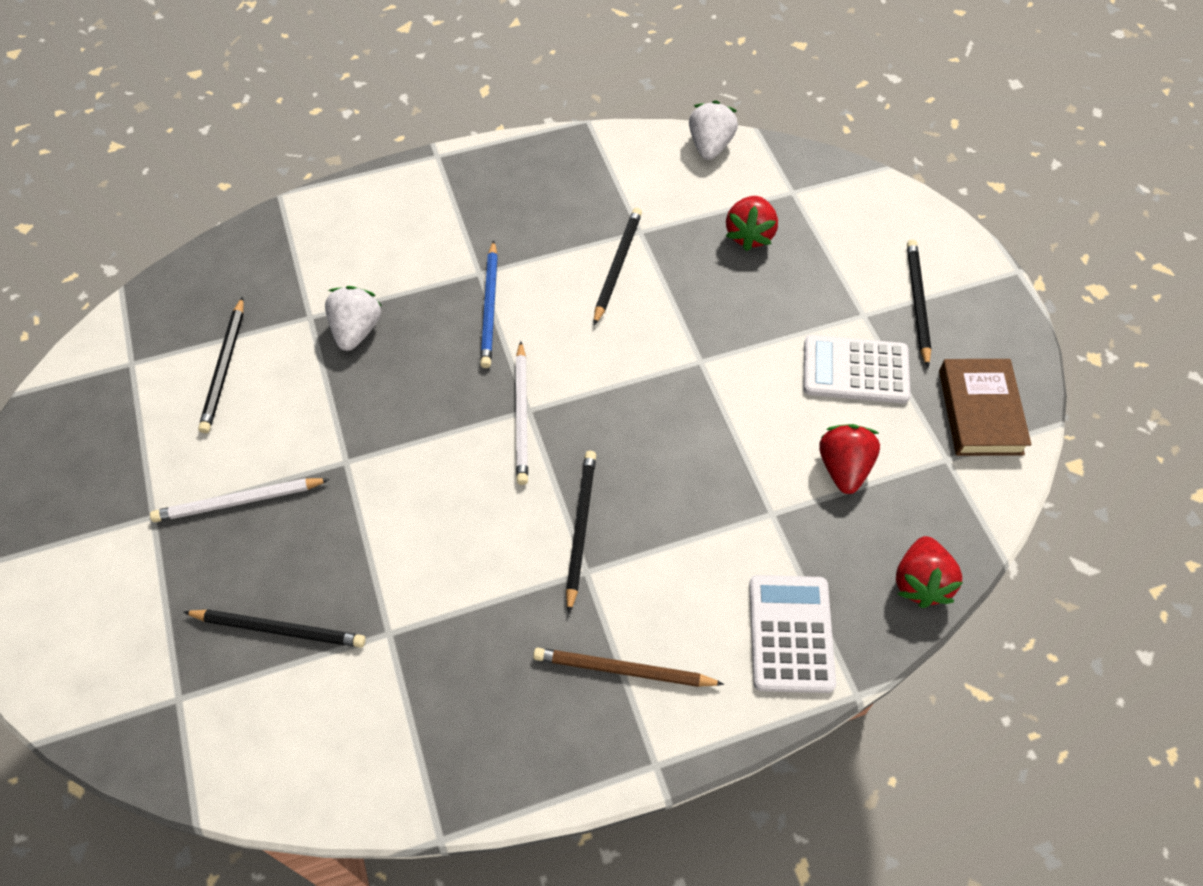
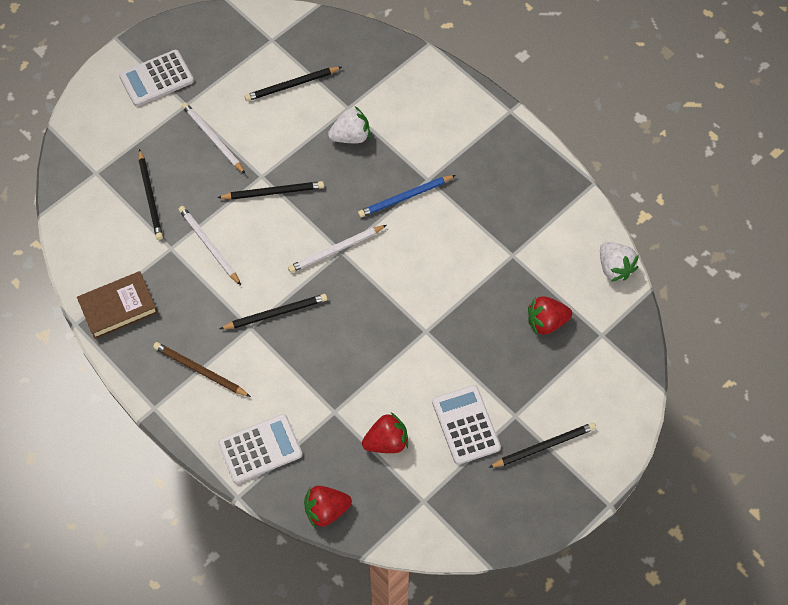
camera: 65 degrees right, 5 degrees up
(75, 540) = (156, 79): none -> white calculator
(417, 576) = (209, 246): none -> white pencil
(617, 266) = (475, 254): black pencil -> black pencil (273, 192)
(623, 670) = (200, 371): brown pencil -> brown pencil turned 45 degrees counterclockwise
(710, 146) = (614, 267): white strawberry -> white strawberry turned 75 degrees clockwise
(980, 412) = (471, 511): brown book -> brown book (118, 307)

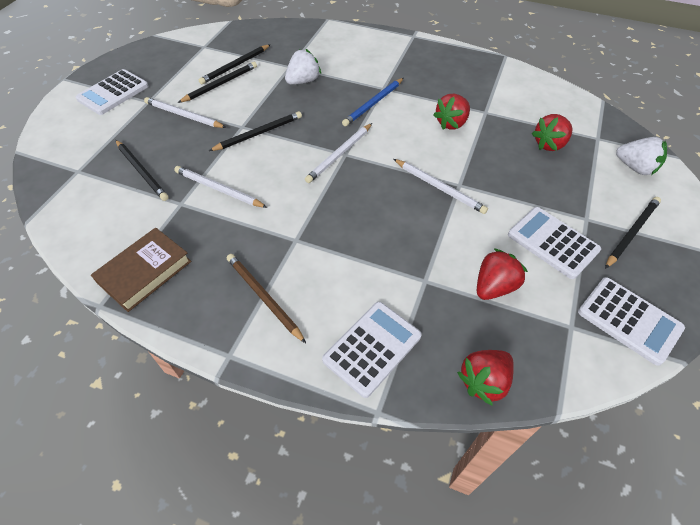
camera: 25 degrees left, 10 degrees down
(200, 371) = (263, 297): brown pencil -> brown pencil turned 45 degrees clockwise
(276, 313) = (314, 219): black pencil -> black pencil (220, 84)
(405, 327) = (439, 187): none -> white pencil
(467, 255) = (451, 123): none -> red strawberry
(473, 517) = (629, 320): none -> white calculator
(614, 267) = (566, 95): white strawberry -> white strawberry (635, 167)

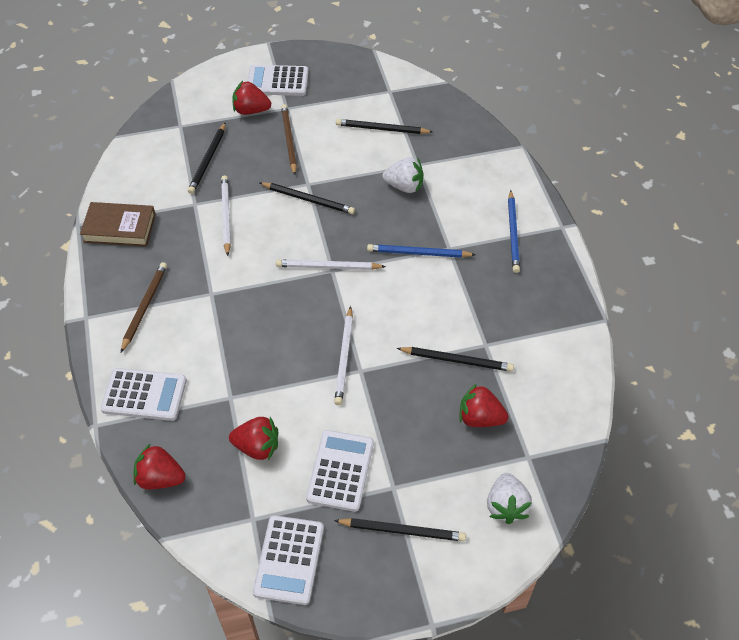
camera: 55 degrees right, 0 degrees up
(183, 115) = (289, 140): white pencil -> brown pencil
(220, 84) = (348, 136): black pencil -> black pencil (457, 360)
(399, 56) = (513, 233): none -> blue pencil
(451, 123) = (442, 325): red strawberry -> red strawberry (251, 110)

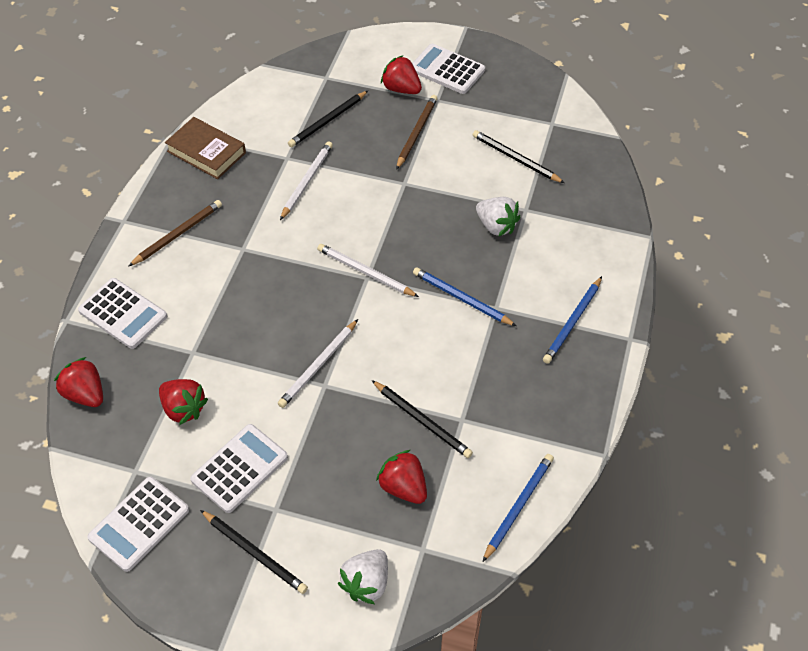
camera: 30 degrees right, 0 degrees up
(308, 199) = (393, 199): black pencil -> none
(573, 388) = (518, 506): none -> blue pencil

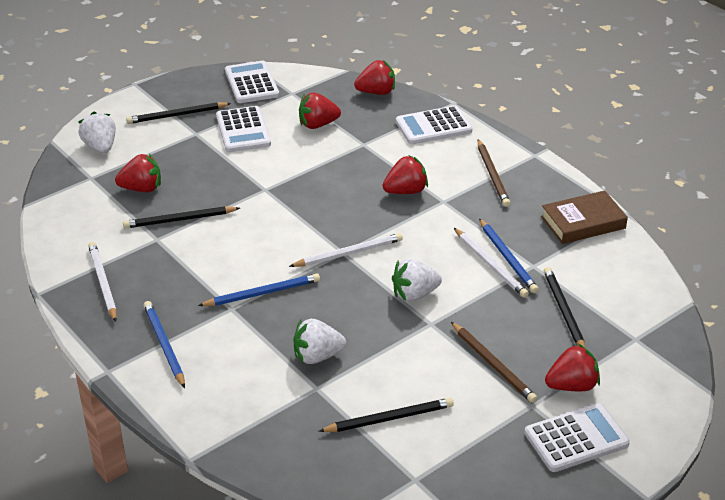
camera: 125 degrees right, 15 degrees down
(248, 280) = (405, 191): none -> red strawberry
(318, 366) = (285, 193): white pencil -> white pencil (103, 283)
(380, 207) = (414, 294): none -> white strawberry
(518, 506) = (60, 231): blue pencil -> blue pencil (507, 258)

